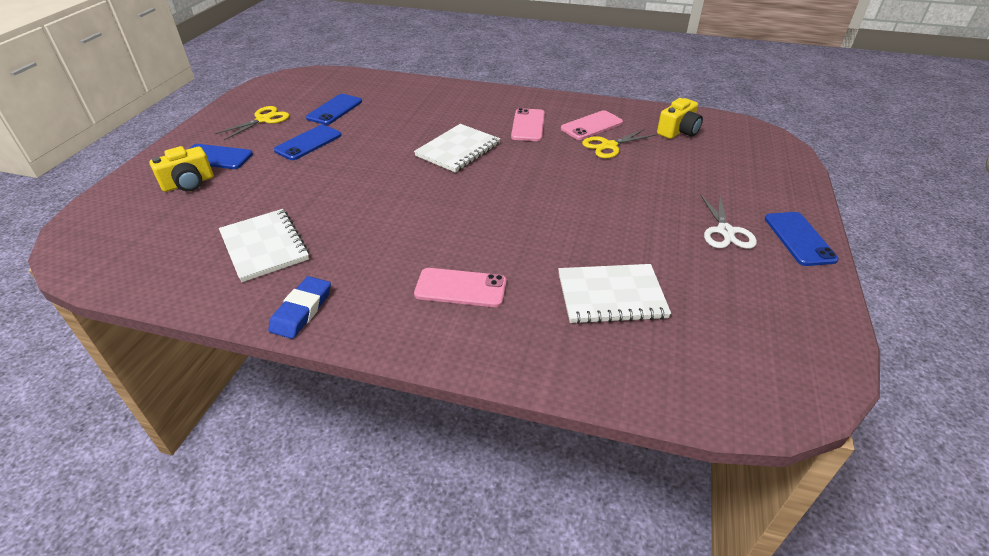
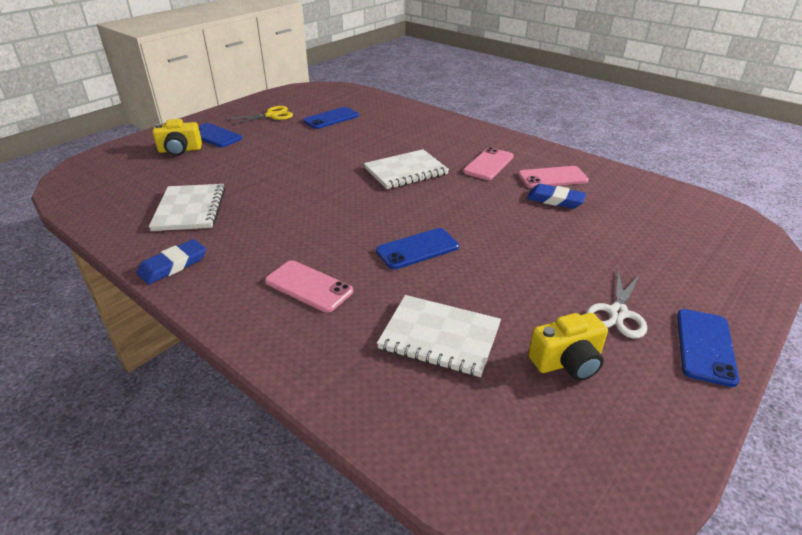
camera: 25 degrees right, 5 degrees down
(308, 143) = (289, 139): blue phone -> blue phone (417, 249)
(609, 146) = (555, 200): yellow scissors -> blue eraser
(678, 131) = (644, 202): yellow camera -> yellow camera (567, 362)

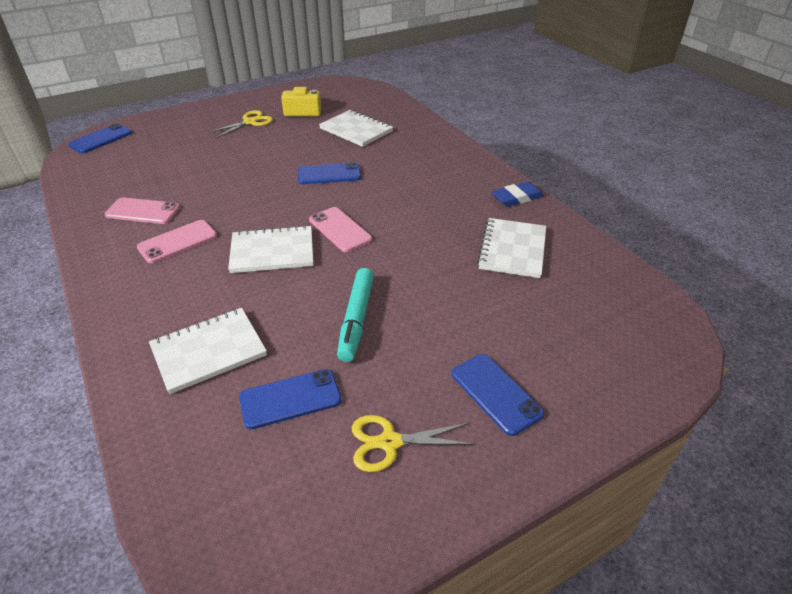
camera: 160 degrees left, 5 degrees up
(180, 150) = (545, 363): yellow camera -> none
(308, 286) = (419, 166): pink phone -> pink phone (340, 230)
(312, 148) = (356, 319): none -> turquoise marker
(393, 124) = (208, 351): none -> white notebook
(555, 200) = (177, 190): blue eraser -> none
(618, 313) = (250, 122): white scissors -> yellow scissors
(705, 346) = (230, 105): blue phone -> blue phone (101, 139)

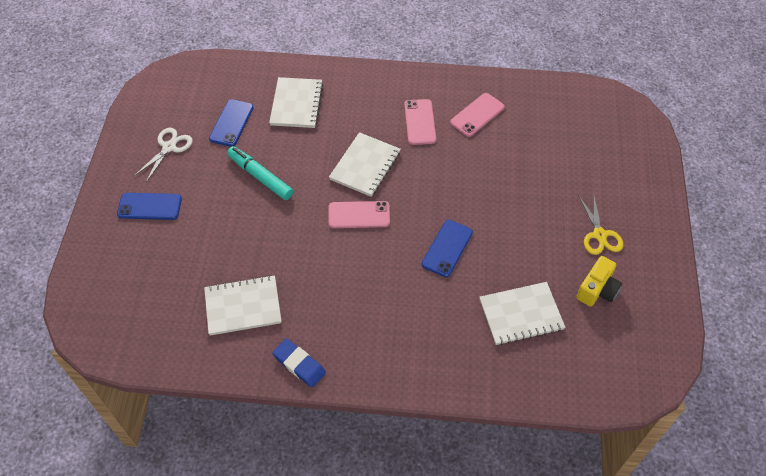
camera: 125 degrees right, 15 degrees up
(101, 139) = (631, 119): blue phone -> none
(390, 442) = (169, 147): yellow scissors -> white scissors
(512, 249) = (243, 306): white notebook -> white notebook turned 60 degrees counterclockwise
(517, 197) = (299, 364): blue eraser -> blue eraser turned 60 degrees counterclockwise

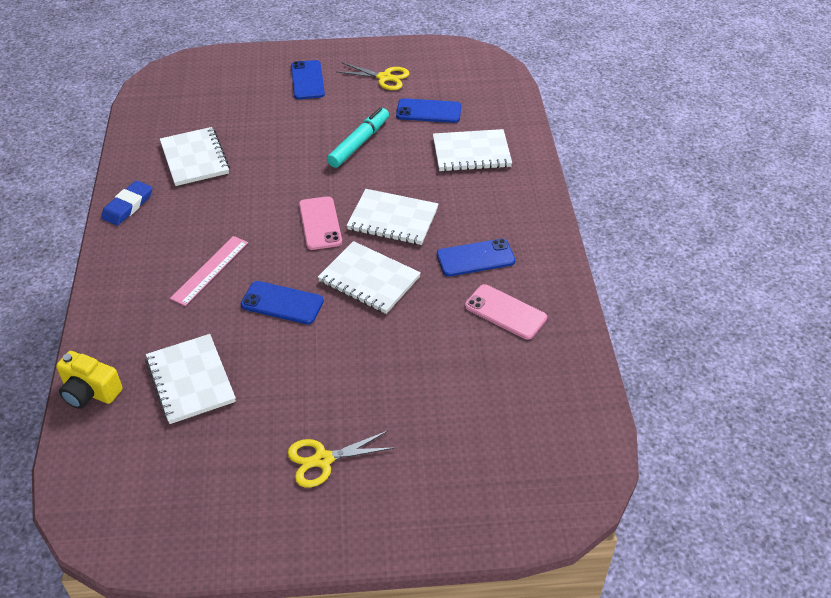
camera: 80 degrees right, 10 degrees down
(169, 147) = (384, 77): white scissors -> yellow scissors
(400, 298) = (210, 270): none -> pink ruler
(420, 122) = (475, 258): pink phone -> blue phone
(431, 189) = (369, 279): none -> white notebook
(597, 289) = (232, 459): yellow camera -> yellow camera (90, 392)

